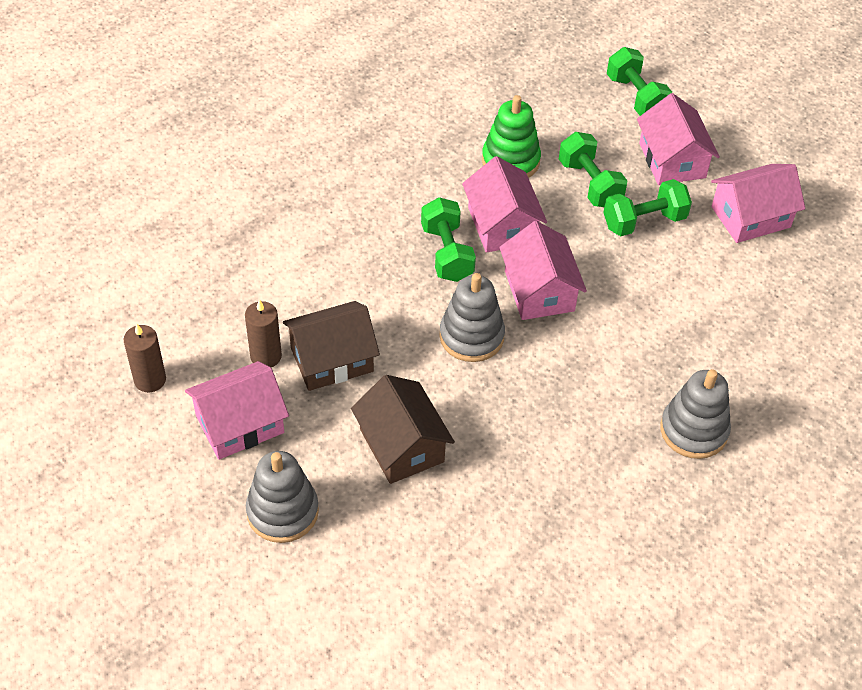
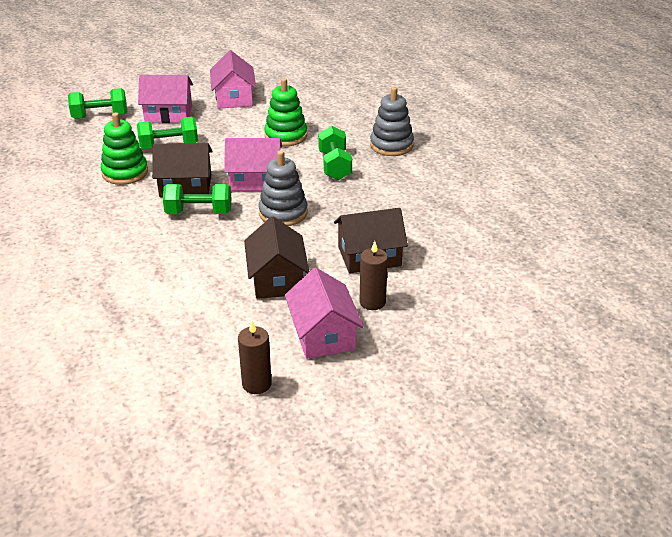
camera: 75 degrees left, 15 degrees down
(266, 356) = (259, 313): brown candle -> brown candle (372, 302)
(282, 512) = (414, 320): grey stacking toy -> none
(501, 225) = (185, 186): pink house -> brown house
(644, 221) = (216, 132): green dumbbell -> green dumbbell (334, 166)
(667, 299) = (286, 136): none -> green stacking toy

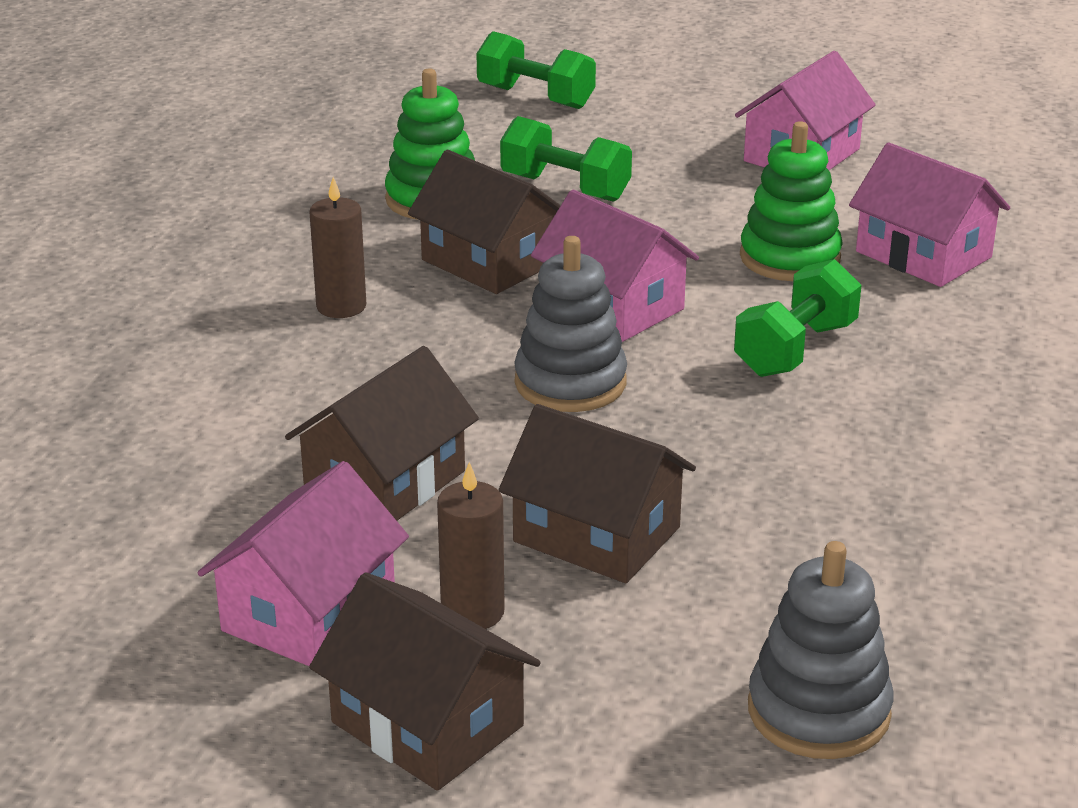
camera: 45 degrees right, 5 degrees down
(168, 114) = (647, 137): pink house -> pink house (923, 254)
(199, 212) = (440, 313): green dumbbell -> none
(256, 384) = (94, 619): brown candle -> brown candle (341, 306)
(391, 145) = (971, 365): grey stacking toy -> grey stacking toy (818, 711)
(414, 342) = (427, 724): none -> brown house

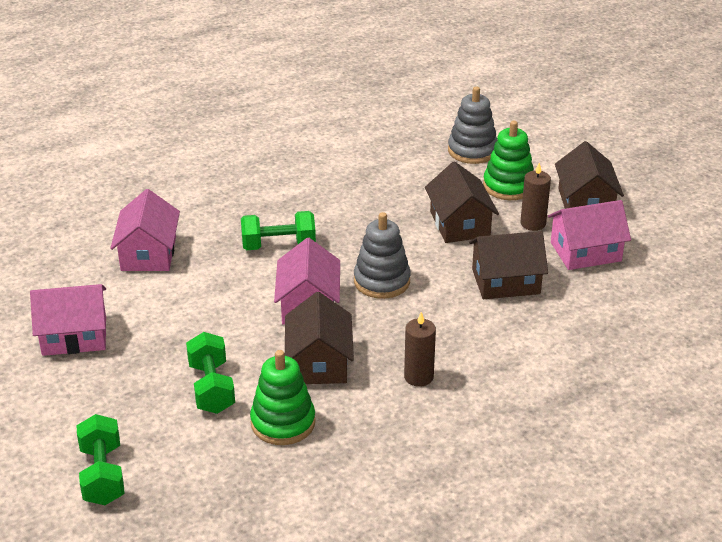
camera: 135 degrees left, 5 degrees up
(790, 258) = (198, 284): green stacking toy -> green stacking toy (508, 186)

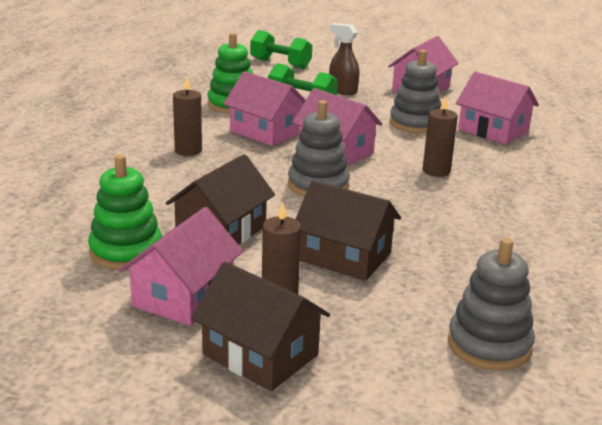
camera: 130 degrees right, 10 degrees down
(145, 379) = (342, 91): none -> brown spray bottle
(185, 297) = (415, 123): none -> grey stacking toy
(278, 245) = (436, 171): green dumbbell -> brown candle
(319, 362) = (266, 132): brown house -> pink house
(508, 186) = (373, 323): green stacking toy -> green stacking toy (126, 252)

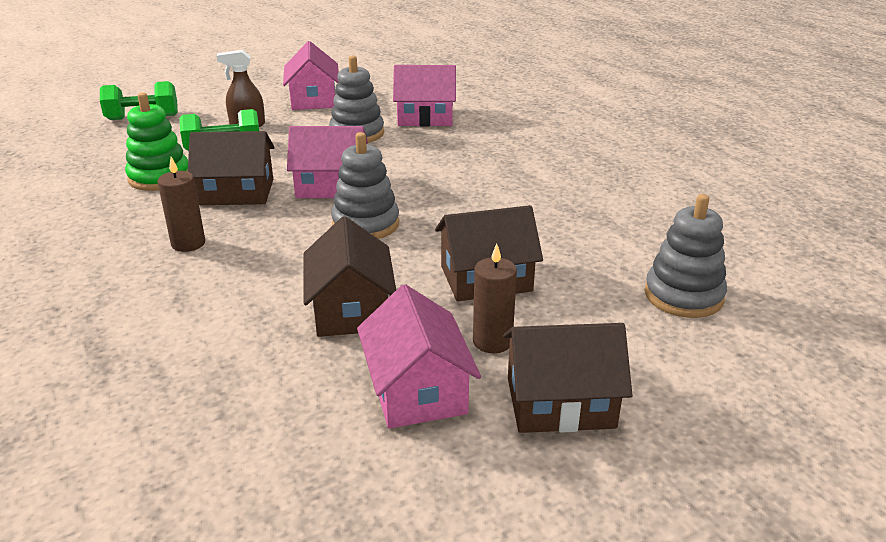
camera: 40 degrees left, 5 degrees up
(126, 252) = (293, 378): green stacking toy -> none
(266, 132) = (237, 192): pink house -> brown house
(436, 171) = (437, 170): brown candle -> none

